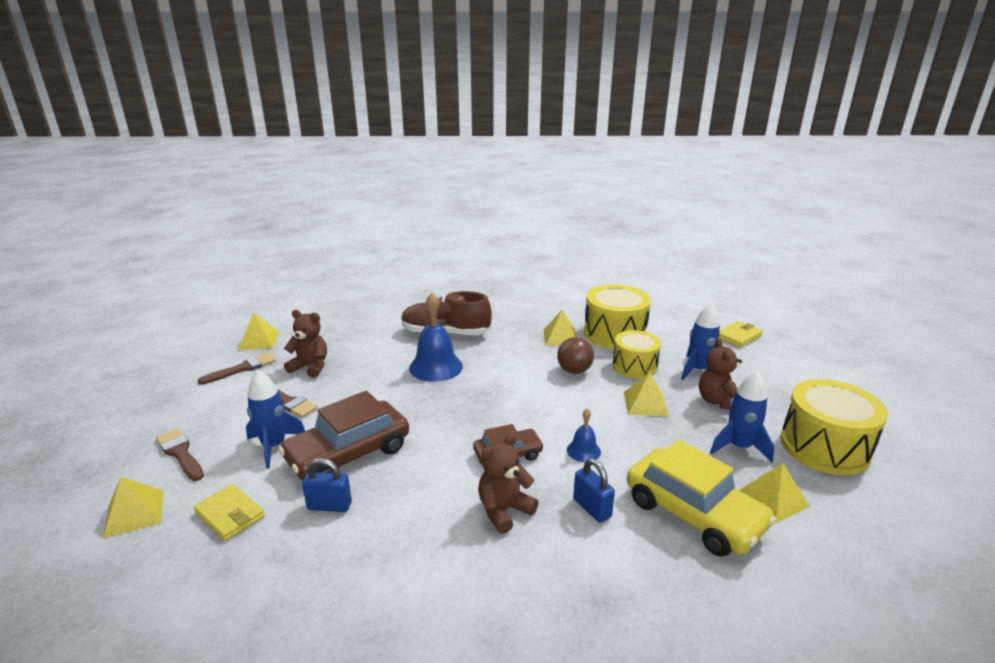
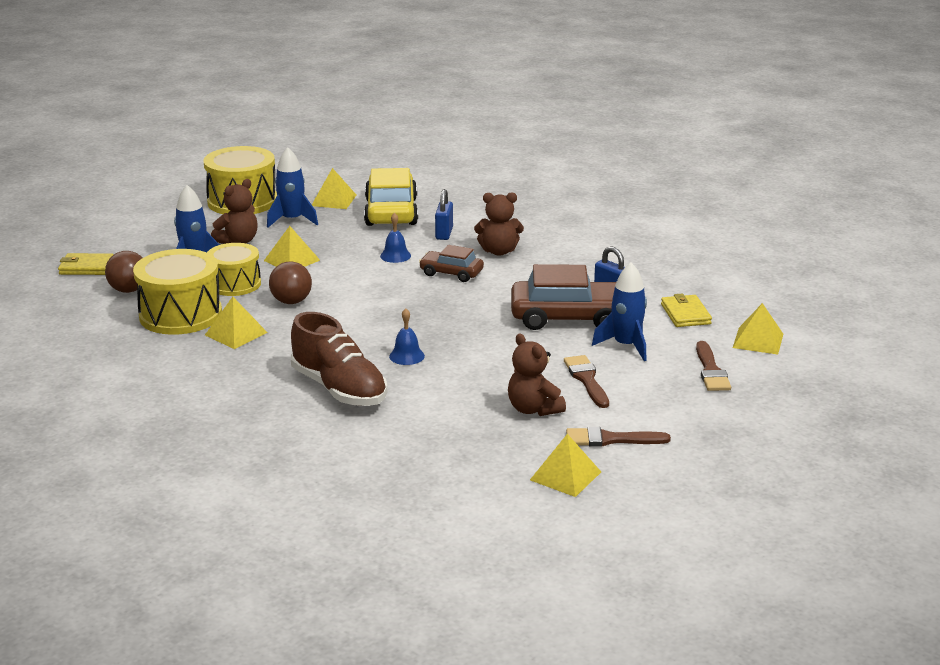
camera: 140 degrees left, 0 degrees up
(436, 367) = (406, 356): blue bell -> blue bell, size x0.52
(678, 334) = (129, 290): none -> brown ball

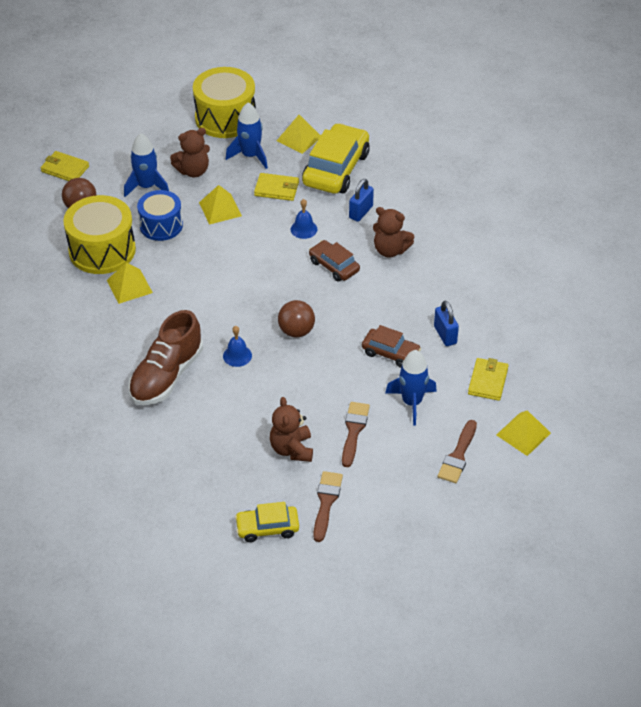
camera: 25 degrees right, 20 degrees up
(235, 284) = (161, 225): yellow drum -> blue drum
(291, 301) = (190, 261): brown ball -> brown ball (296, 331)
(339, 389) = (166, 376): brown shoe -> brown shoe turned 45 degrees clockwise
(341, 236) = (276, 189): none -> yellow wallet
(565, 476) = (267, 528): yellow pyramid -> yellow car
(569, 317) = (390, 353): brown car -> brown car, size x0.56
(611, 439) = (326, 503): brown brush -> brown brush turned 75 degrees clockwise

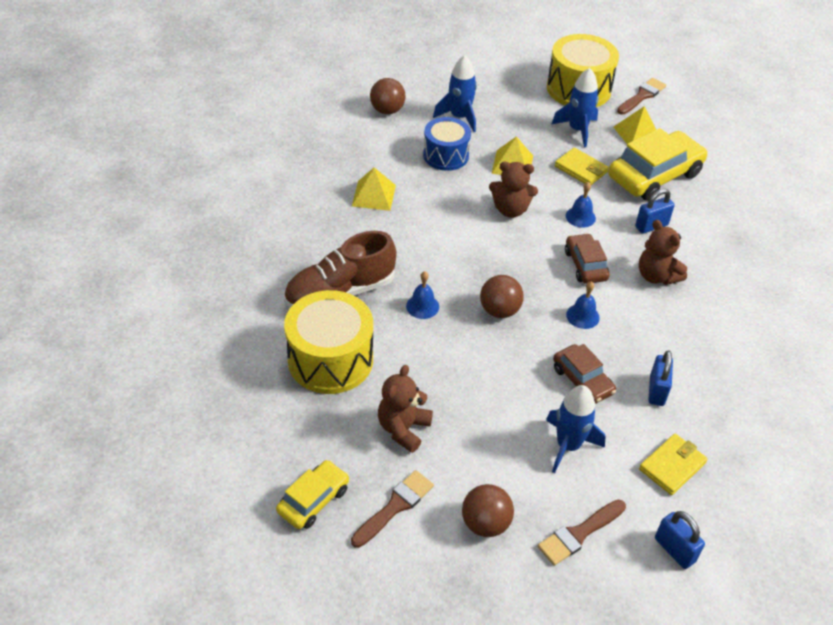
camera: 30 degrees right, 0 degrees up
(65, 169) = (400, 74): yellow wallet -> none
(102, 250) = (375, 154): yellow drum -> yellow drum (330, 359)
(193, 171) = (513, 121): brown teddy bear -> brown teddy bear (510, 210)
(267, 528) = (313, 500): yellow car -> yellow car turned 105 degrees clockwise
(354, 431) = (482, 444): brown brush -> brown brush (642, 96)
(358, 306) = (582, 316): none -> blue bell
(394, 481) = (485, 523): none -> brown ball
(523, 434) = (674, 550): yellow pyramid -> blue padlock

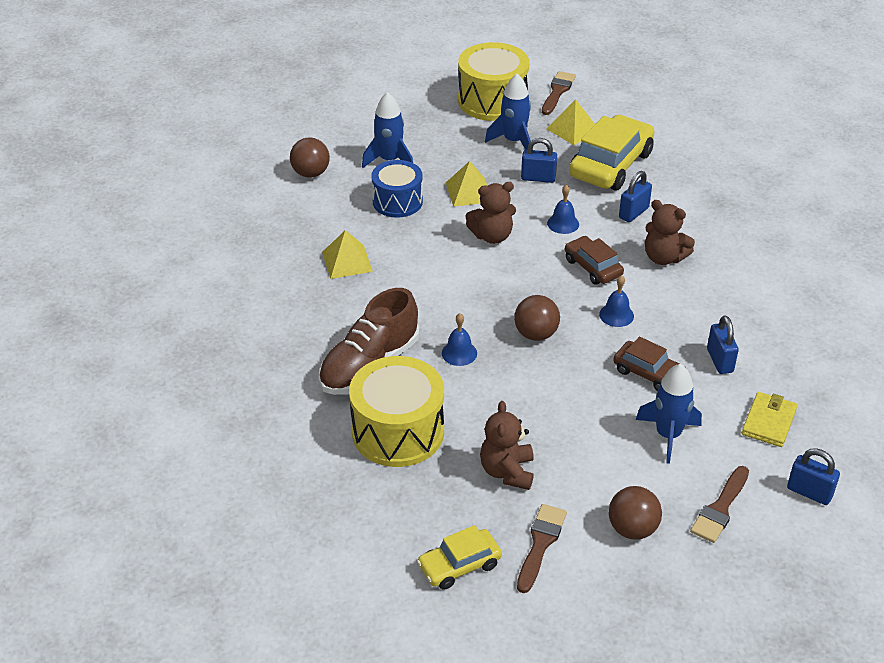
camera: 20 degrees left, 5 degrees down
(313, 500) = (459, 565): yellow car -> yellow car turned 135 degrees counterclockwise
(581, 169) = (538, 178): yellow wallet -> blue padlock

